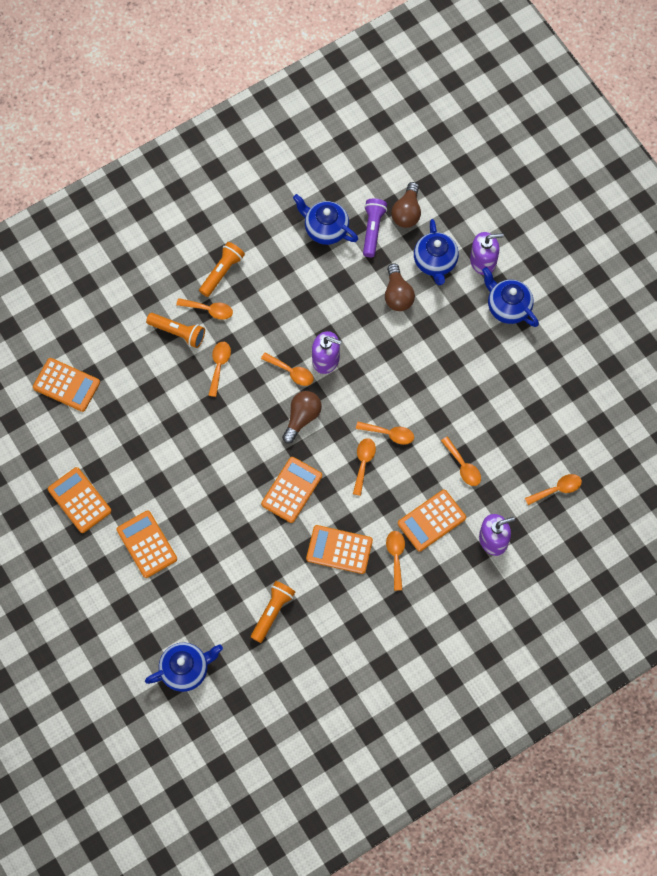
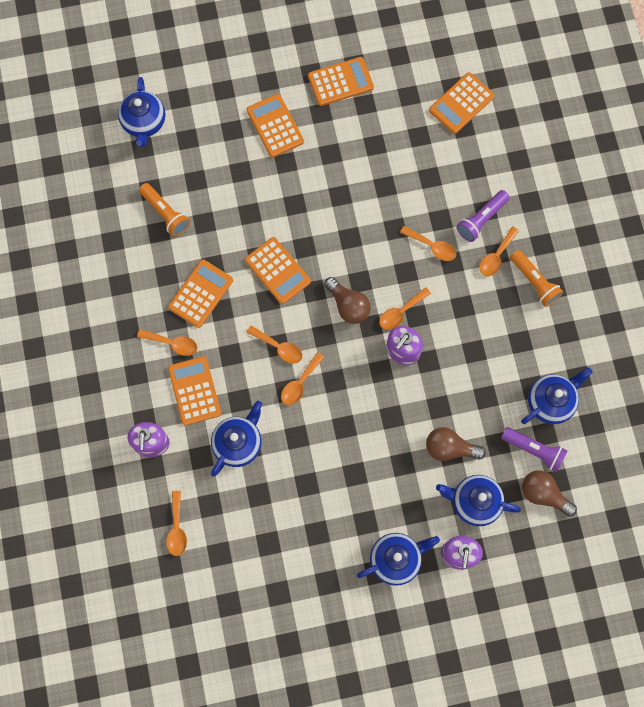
camera: 110 degrees right, 5 degrees up
(147, 544) = (275, 126): orange calculator -> orange calculator turned 105 degrees counterclockwise
(178, 333) = (481, 219): orange flashlight -> purple flashlight
(463, 466) = (238, 443): orange spoon -> blue teapot

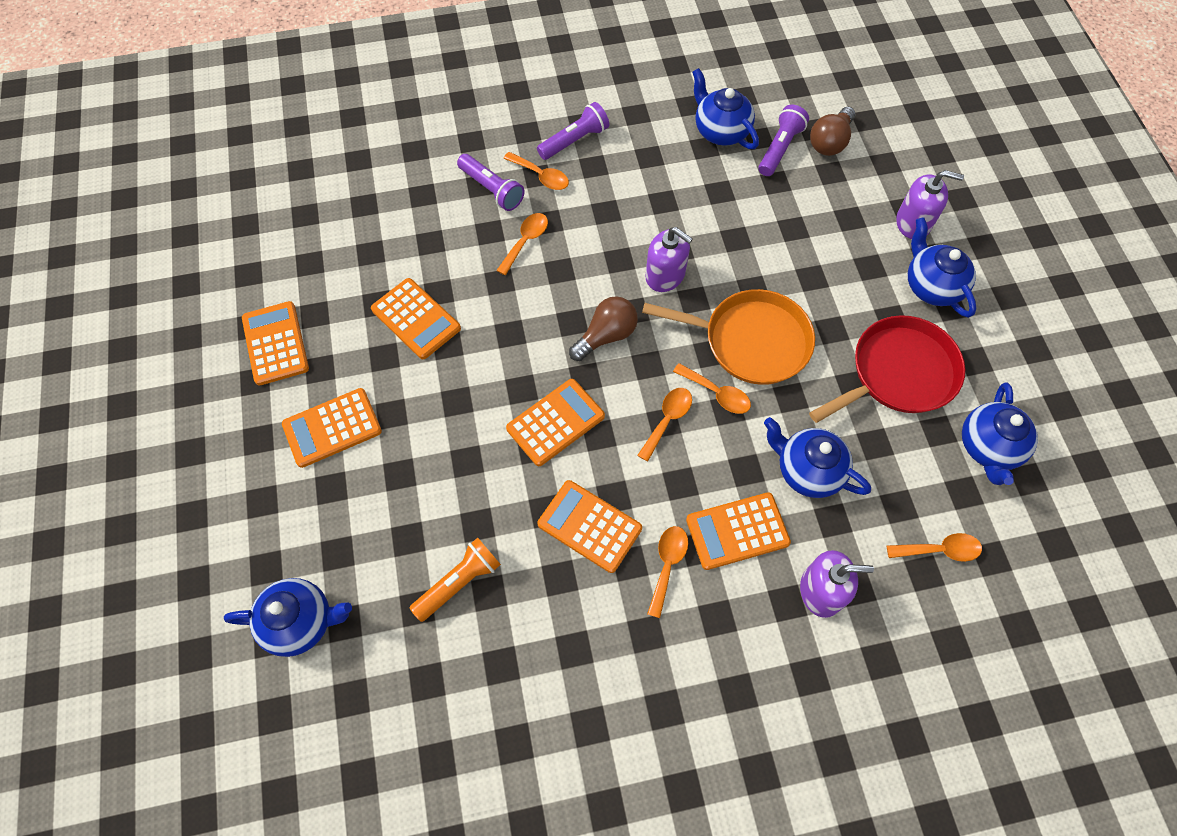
camera: 90 degrees left, 10 degrees down
(316, 520) = (898, 373): none -> red pan
(344, 411) = (751, 341): none -> orange pan
(401, 312) = (614, 276): orange spoon -> none
(450, 448) = (786, 228): brown light bulb -> none
(461, 103) = (330, 206): orange calculator -> orange calculator (416, 319)
(474, 502) = (848, 206): blue teapot -> blue teapot (988, 447)
(534, 282) = (575, 141): orange flashlight -> purple flashlight

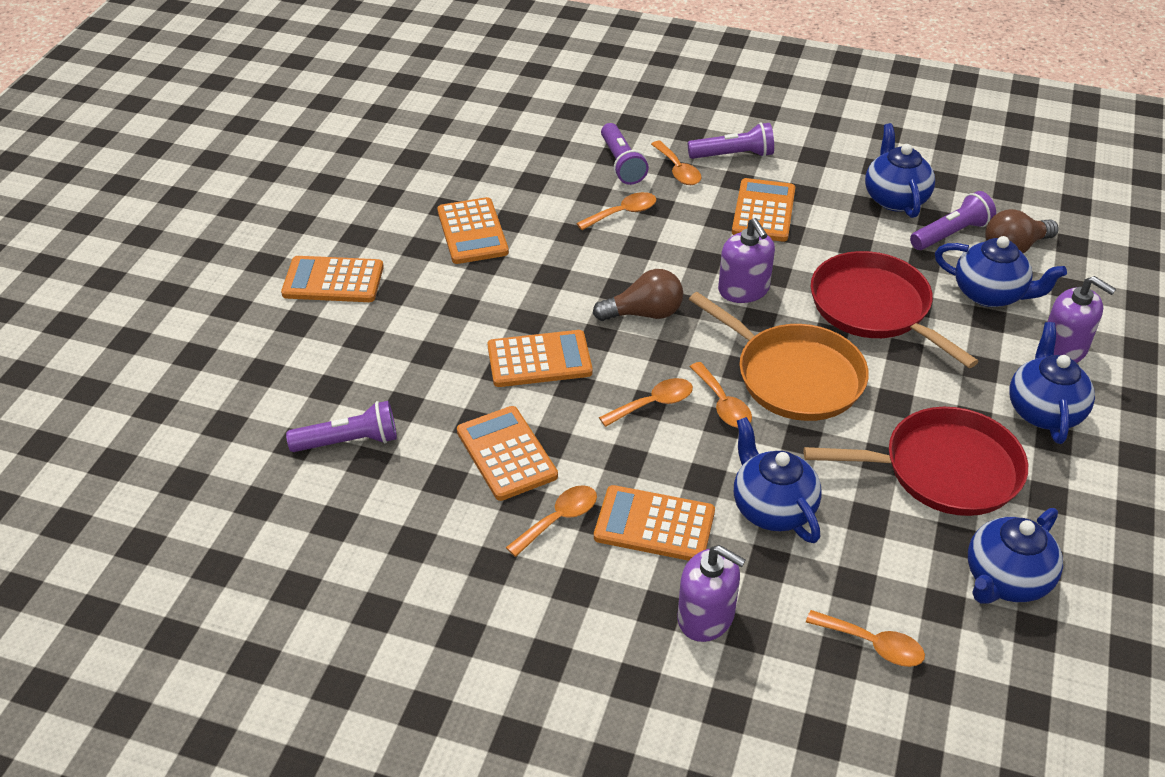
camera: 30 degrees right, 20 degrees down
(275, 343) = (336, 202): orange calculator -> orange calculator (763, 211)
(301, 622) = (190, 407): blue teapot -> blue teapot (990, 294)
(459, 582) = (349, 441): orange flashlight -> purple flashlight
(768, 247) = (874, 308): none -> red pan

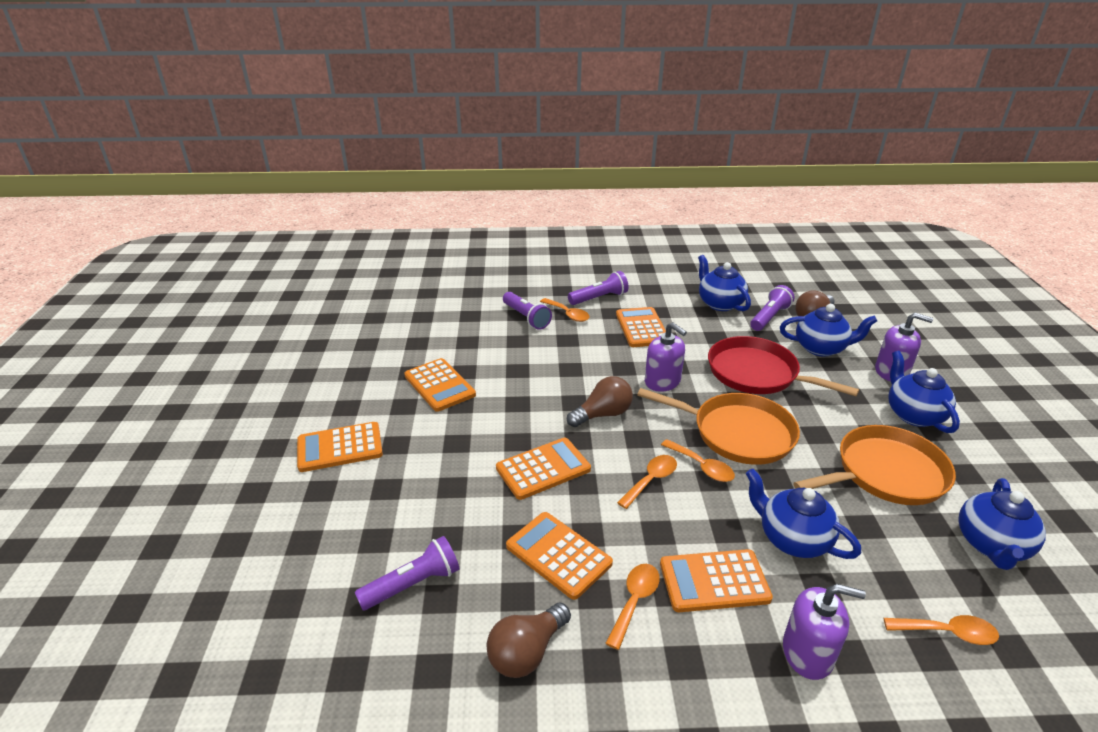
camera: 20 degrees left, 10 degrees down
(428, 533) = (527, 652): none -> brown light bulb
(623, 213) = (546, 349): orange spoon -> none
(944, 469) = (886, 473): red pan -> orange pan

